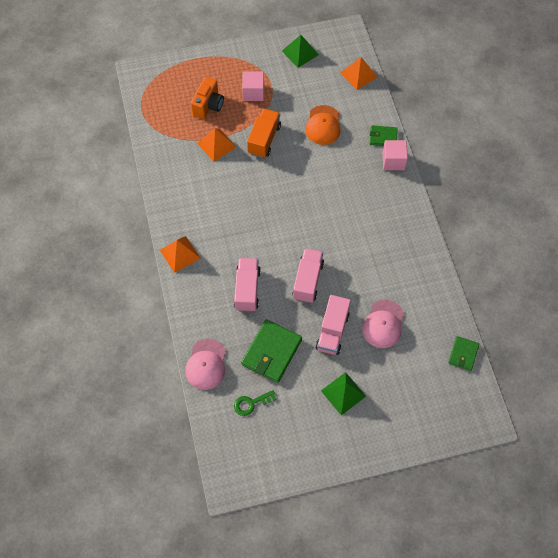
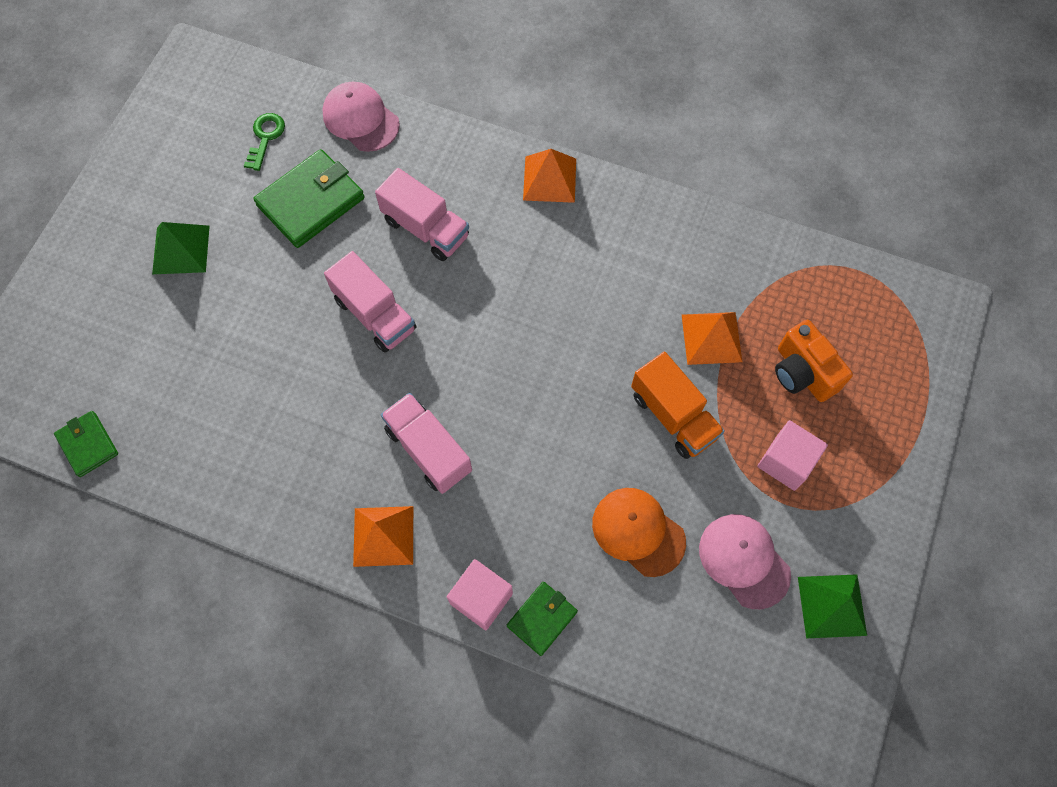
camera: 125 degrees right, 5 degrees up
(271, 352) = (311, 202): green wallet -> green wallet turned 75 degrees clockwise
(332, 331) = (274, 294): pink truck -> pink truck (428, 450)
(358, 74) = (711, 680): orange pyramid -> orange pyramid (383, 536)
(383, 324) = (225, 369): pink cap -> pink cap (744, 561)

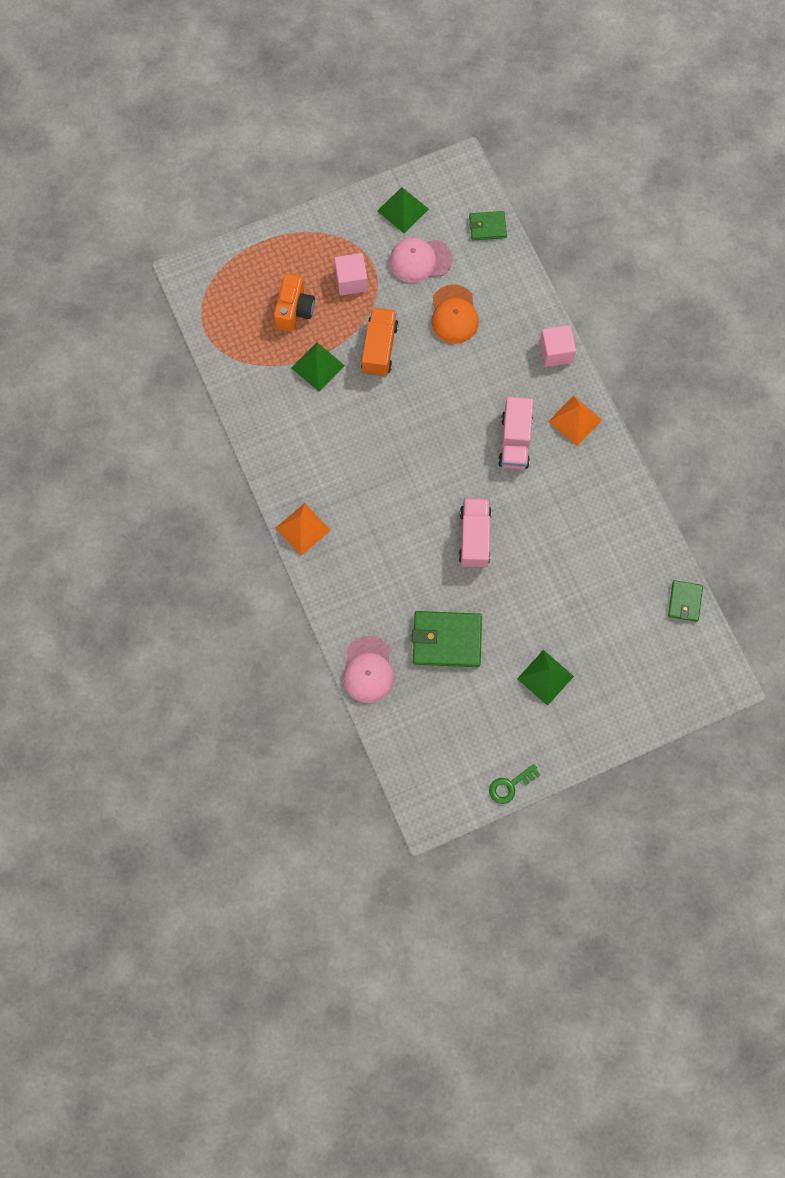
camera: 135 degrees left, 5 degrees up
(265, 138) = (434, 710): green key -> green key (510, 785)
(426, 228) = (399, 563): pink truck -> none
(542, 619) = (536, 319): green wallet -> green wallet (487, 227)
(711, 338) = (318, 366): orange pyramid -> green pyramid
(744, 561) = (420, 260): pink cap -> pink cap turned 75 degrees clockwise

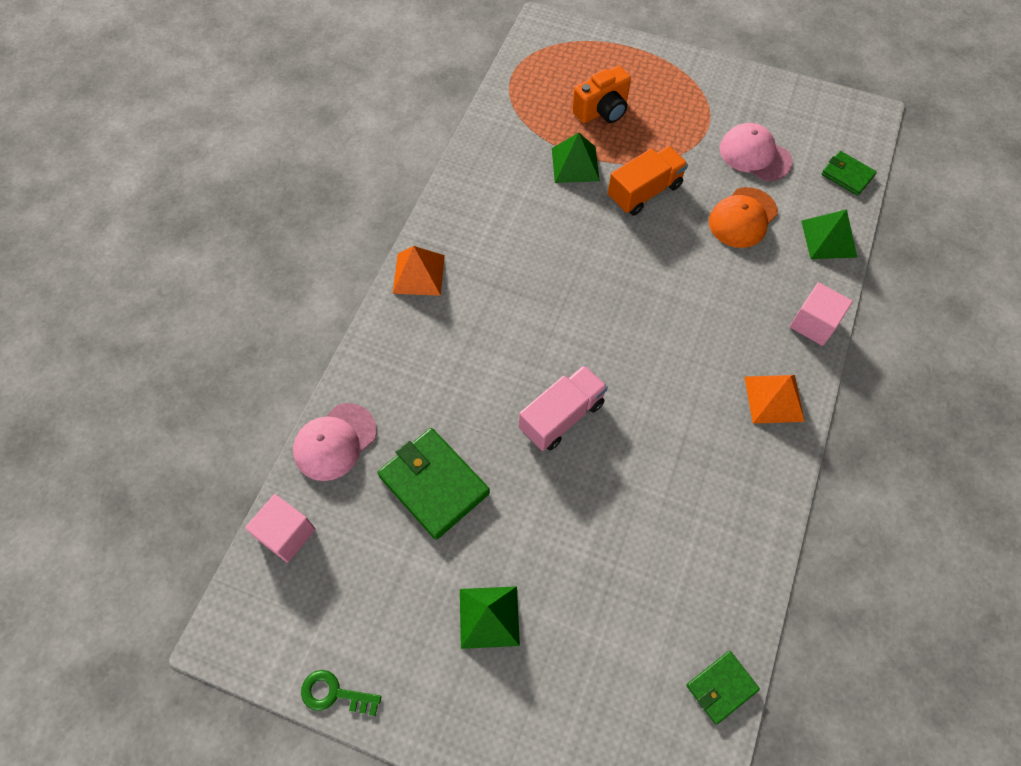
camera: 45 degrees right, 10 degrees down
(351, 281) = (675, 125): pink cube -> pink cube (286, 534)
(403, 210) = (779, 108): green pyramid -> green pyramid (829, 238)
(515, 441) = (692, 366): pink truck -> none

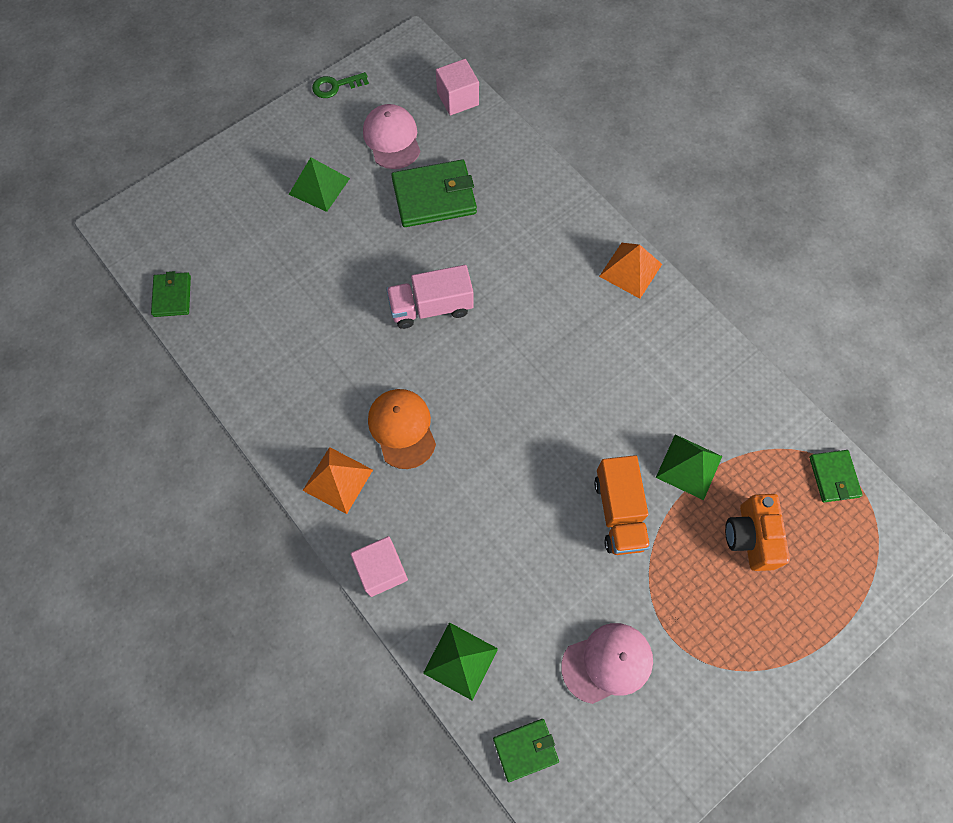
camera: 120 degrees right, 5 degrees up
(334, 693) = (336, 86): green key -> green key turned 150 degrees counterclockwise
(335, 442) = (509, 151): pink cap -> pink cap (392, 139)
(520, 81) = (833, 477): none -> green wallet
(562, 416) = (431, 307): pink truck -> pink truck turned 90 degrees clockwise
(742, 218) = (534, 589): orange cap -> orange cap (402, 428)

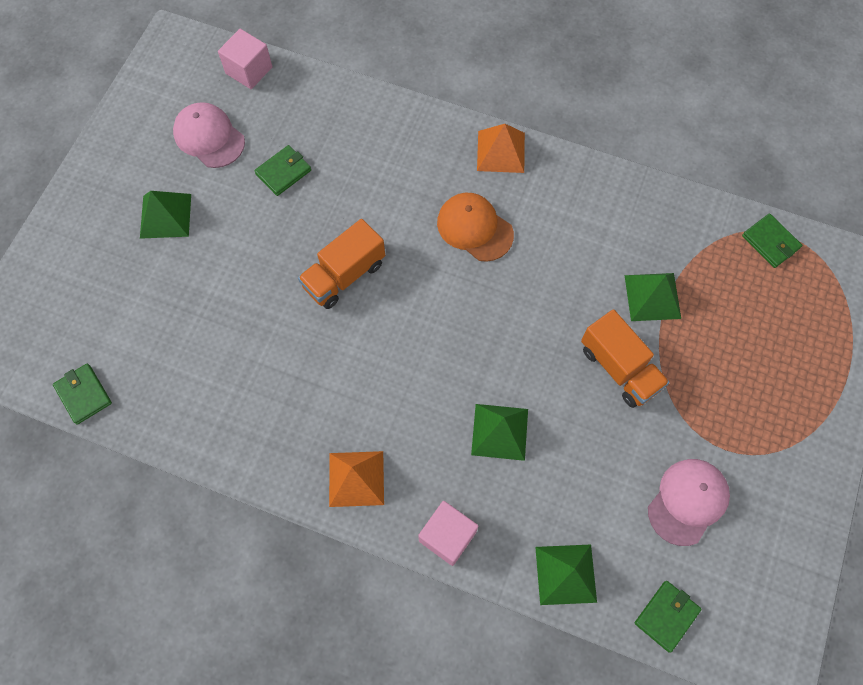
camera: 30 degrees left, 0 degrees up
(336, 86) = (121, 112): green key -> none
(402, 428) = (386, 399): orange cap -> orange cap (474, 228)
(431, 307) = (344, 275): pink truck -> orange truck
(434, 197) = (283, 172): green wallet -> green wallet, size x0.57
(480, 508) = (500, 431): none -> green pyramid
(750, 537) = (736, 328): orange camera -> none

